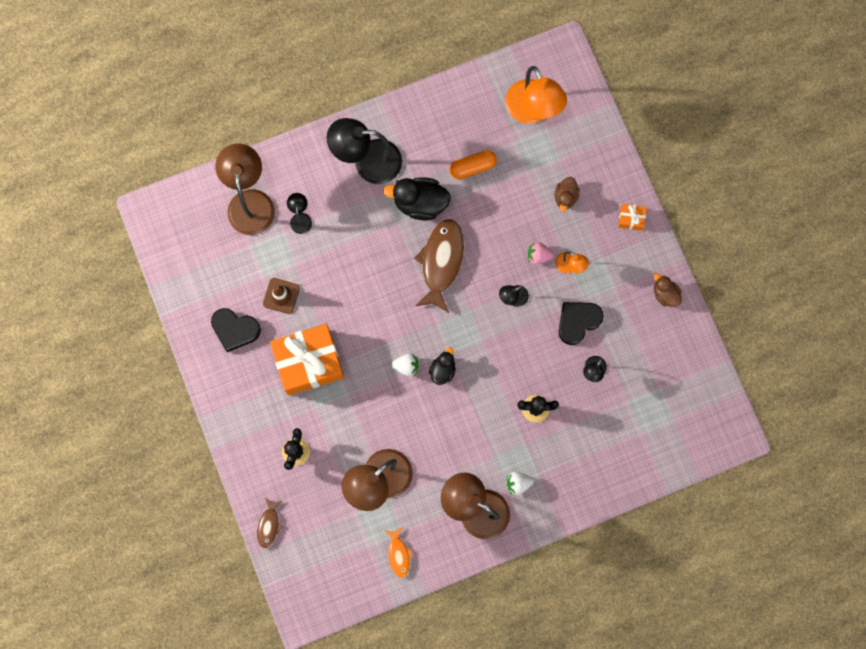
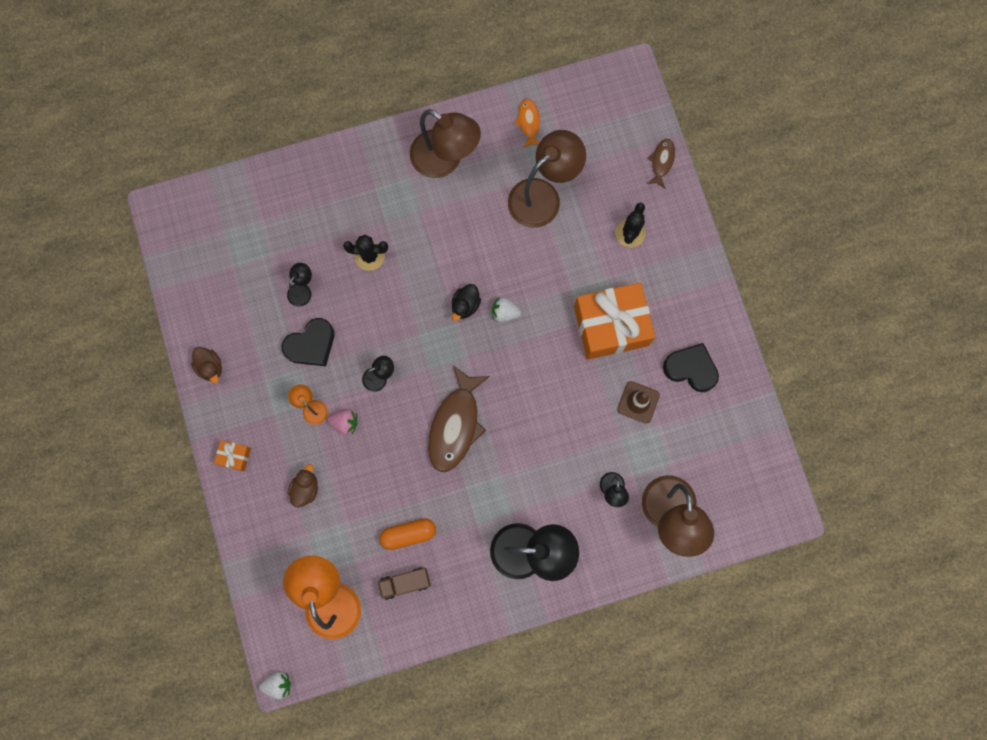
camera: 175 degrees left, 0 degrees up
(420, 203) = (473, 496): black duck -> none
(471, 128) = (405, 583): none -> brown truck
(518, 483) = (397, 181): white strawberry -> white strawberry (278, 684)

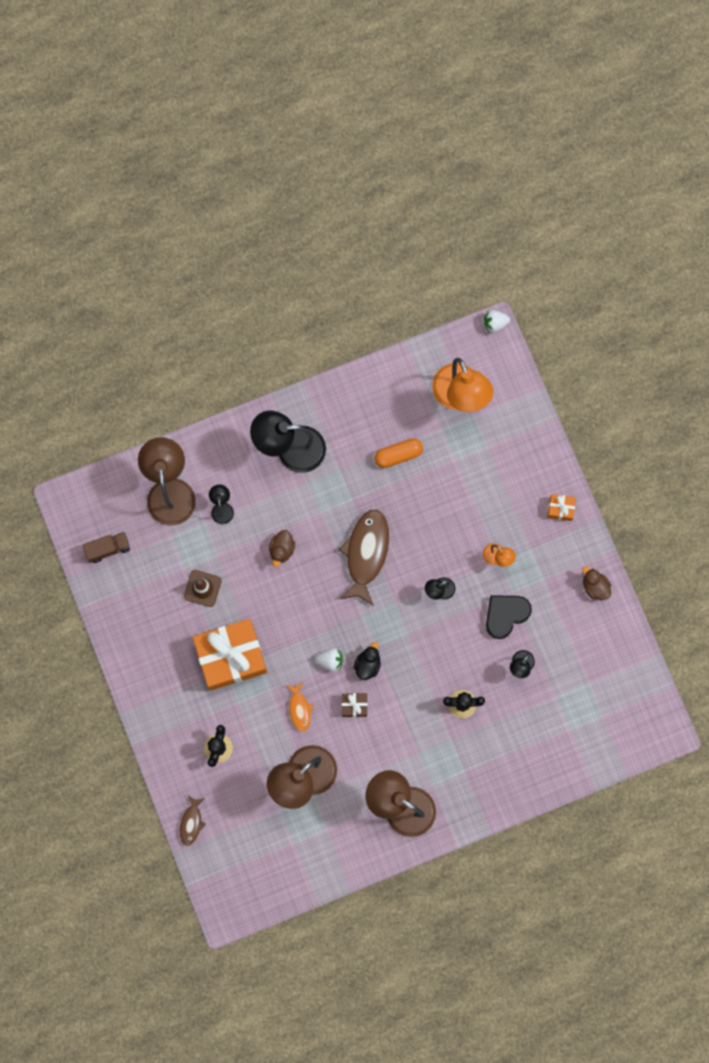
camera: 175 degrees right, 0 degrees up
(305, 488) = (493, 486): brown duck -> brown duck (282, 549)
(345, 423) = (465, 547): pink strawberry -> none
(405, 583) = (397, 414): brown truck -> brown truck (108, 549)
(483, 264) = (354, 705): none -> brown gift
(528, 122) = (323, 852): orange fish -> orange fish (299, 709)
(691, 368) = (156, 623): black heart -> none

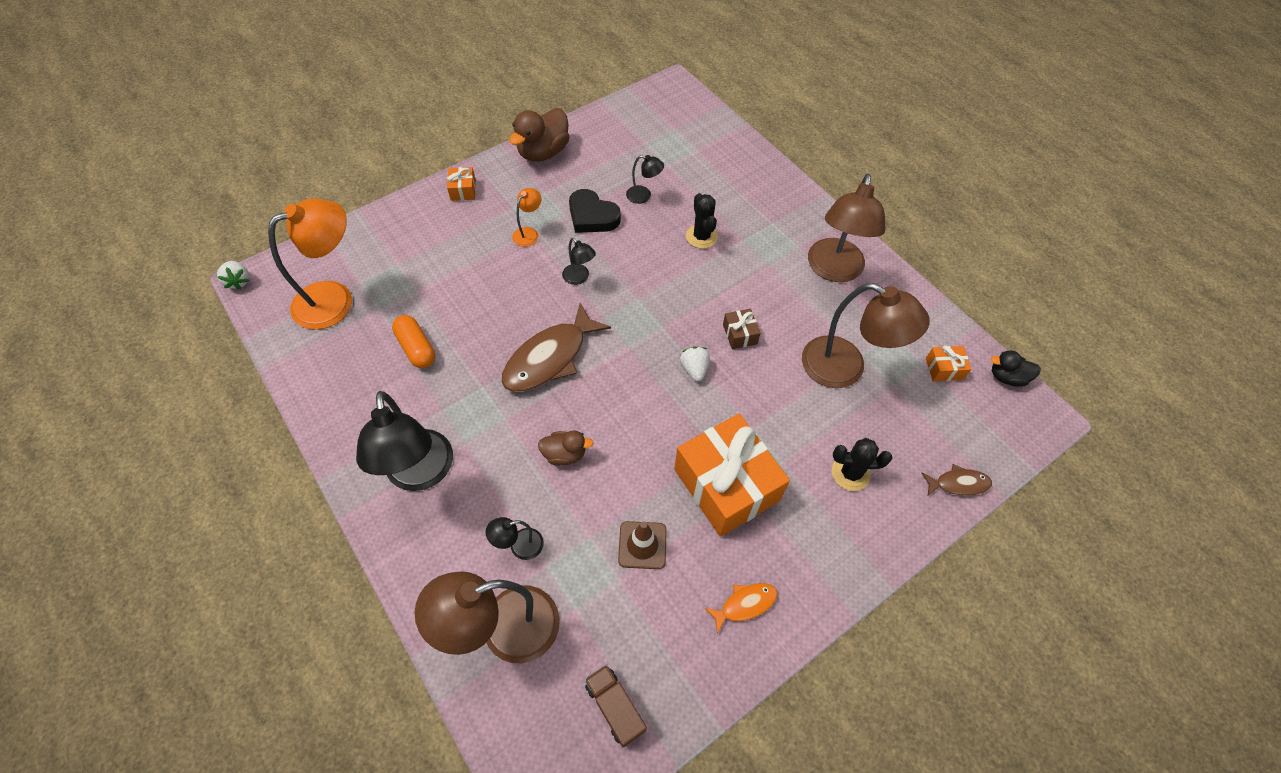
camera: 105 degrees left, 20 degrees down
(285, 856) = (944, 369): none -> orange gift
(299, 709) = (765, 390): orange fish -> orange fish (745, 604)
(366, 553) = (550, 358): brown fish -> brown fish turned 45 degrees counterclockwise
(367, 664) = (686, 330): black duck -> black duck (1007, 377)
(595, 586) = (543, 152): brown duck -> brown duck, size x1.74

